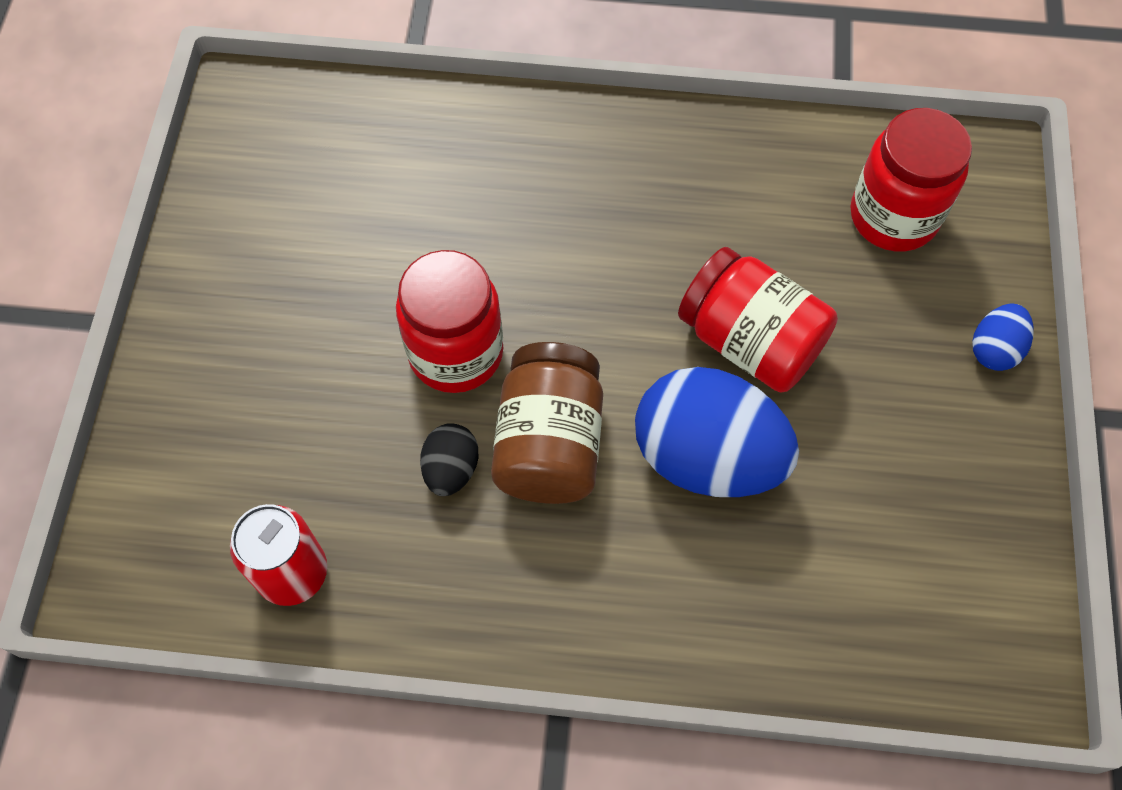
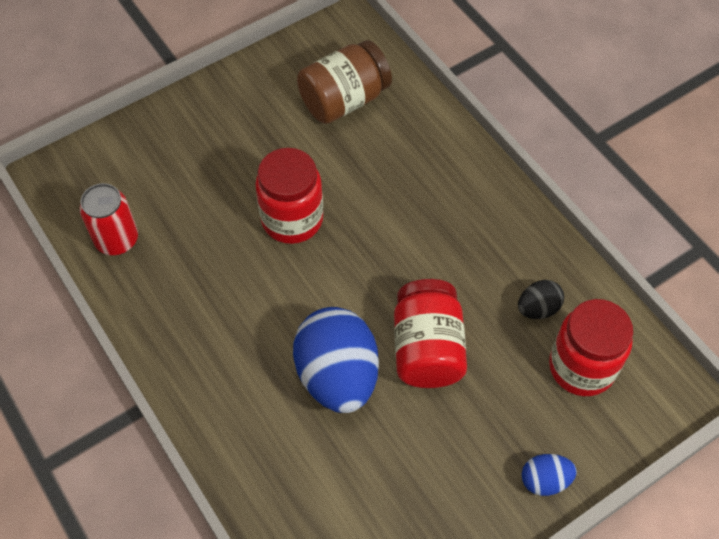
camera: 50 degrees right, 5 degrees down
(451, 469) = (226, 265): black egg -> black egg (538, 308)
(549, 444) = (279, 297): brown jar -> brown jar (344, 100)

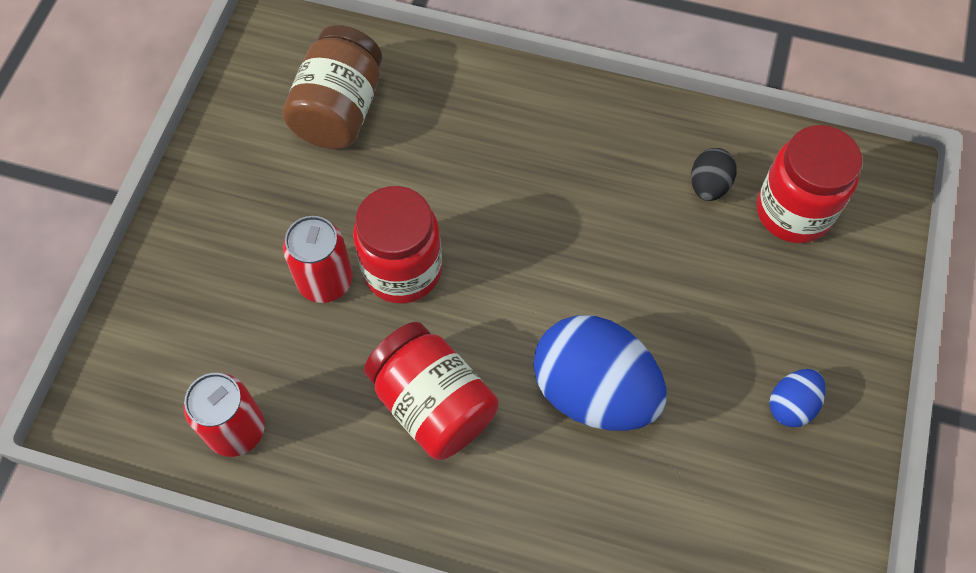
camera: 40 degrees left, 5 degrees up
(242, 193) = (325, 280): none -> red can
(427, 349) = (649, 299): red jar -> red jar (433, 404)
(545, 480) = (858, 339): blue egg -> blue egg (791, 405)

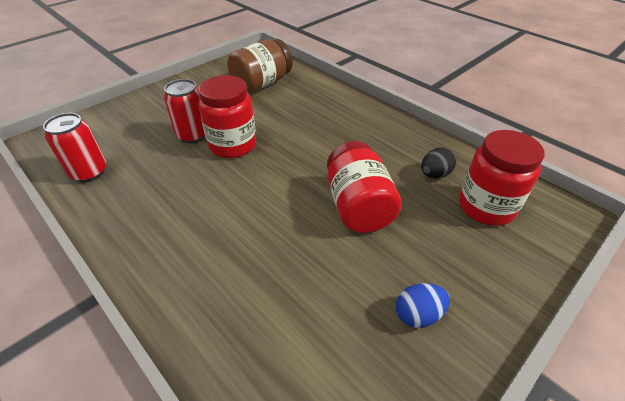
camera: 30 degrees right, 20 degrees down
(433, 404) = (190, 205): red jar -> red jar (358, 206)
(593, 391) = (285, 241): blue egg -> none

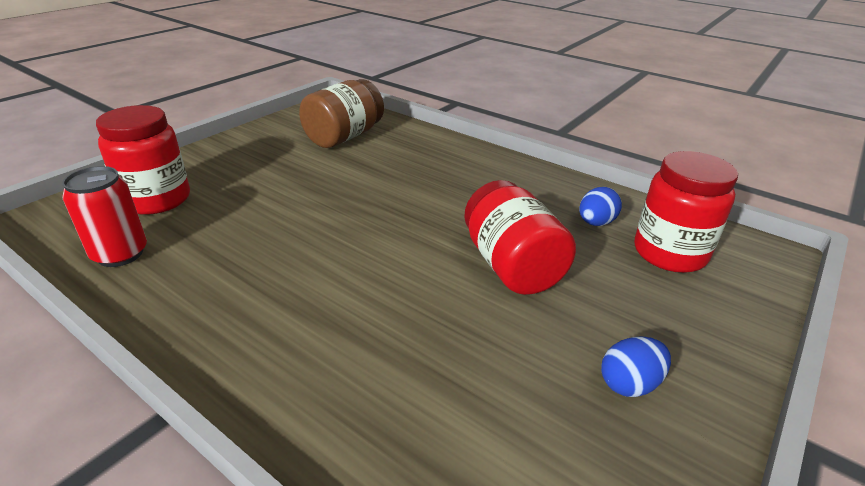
camera: 10 degrees left, 10 degrees down
(193, 135) = (264, 199): red can -> none
(232, 145) = (323, 207): red jar -> red jar (157, 200)
(434, 174) = (595, 223): black egg -> blue egg

